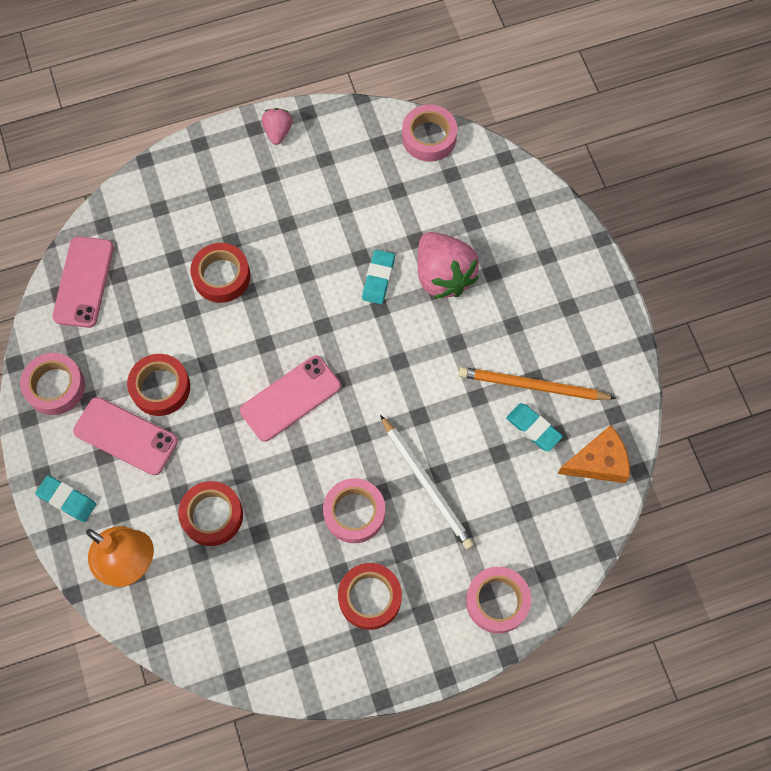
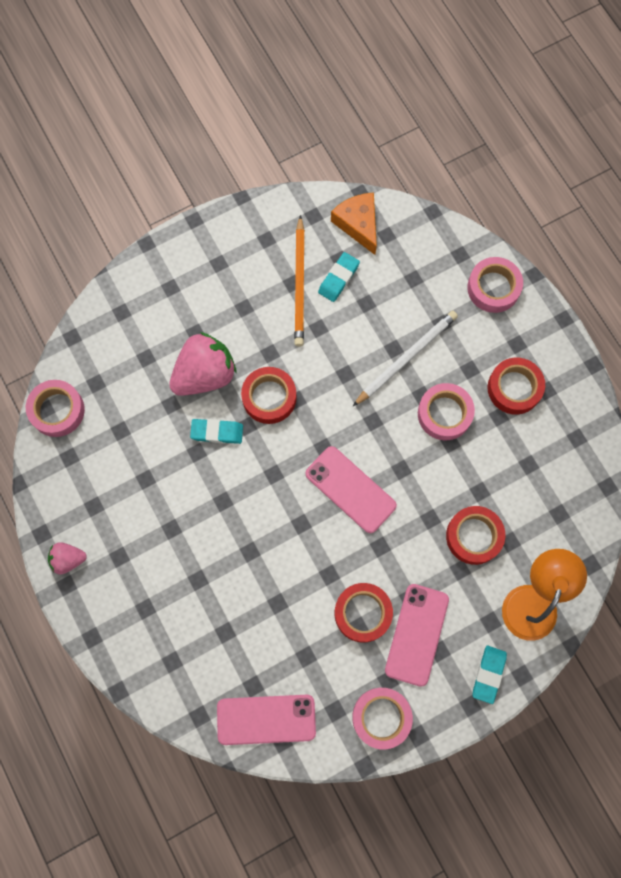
camera: 100 degrees left, 5 degrees up
(221, 276) = (238, 581): red tape -> red tape (269, 397)

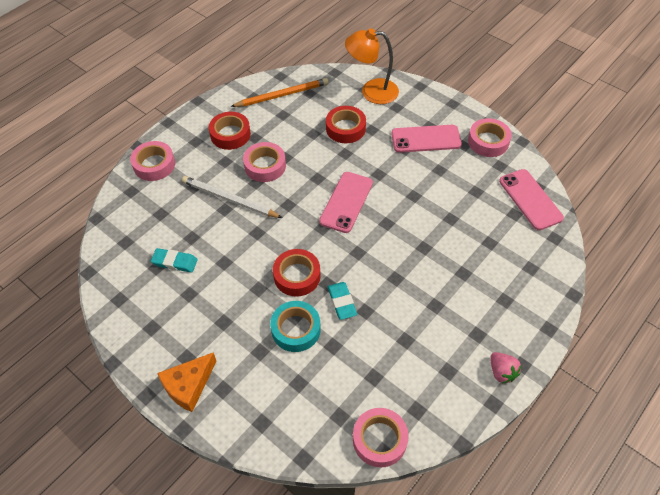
camera: 110 degrees left, 20 degrees down
(205, 374) = (296, 329): pink strawberry -> turquoise tape
(300, 283) = (187, 288): orange pencil -> orange pencil (282, 95)
(358, 224) = (120, 264): orange cheese -> orange cheese (188, 386)
(363, 613) = (429, 170): red tape -> none
(488, 674) = (429, 100): turquoise eraser -> none

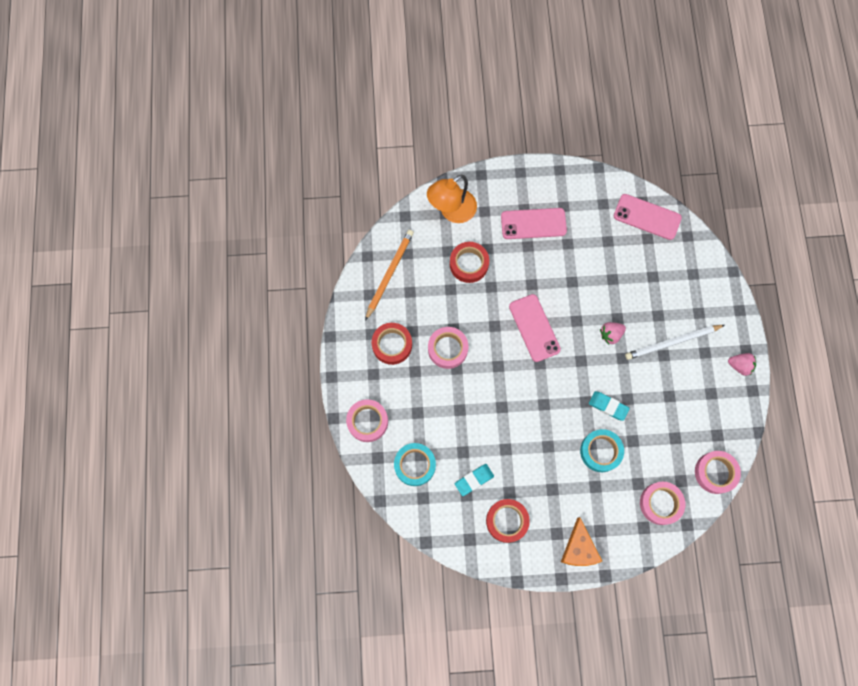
camera: 45 degrees left, 20 degrees up
(148, 216) = (415, 465): none -> turquoise tape
(230, 199) = (455, 399): white pencil -> white pencil (672, 342)
(297, 276) = (562, 414): red tape -> red tape (507, 521)
(404, 254) = (610, 334): none -> pink strawberry
(426, 139) = (533, 223): pink phone -> pink phone turned 45 degrees clockwise
(488, 141) = (577, 188): pink tape -> pink tape (660, 503)

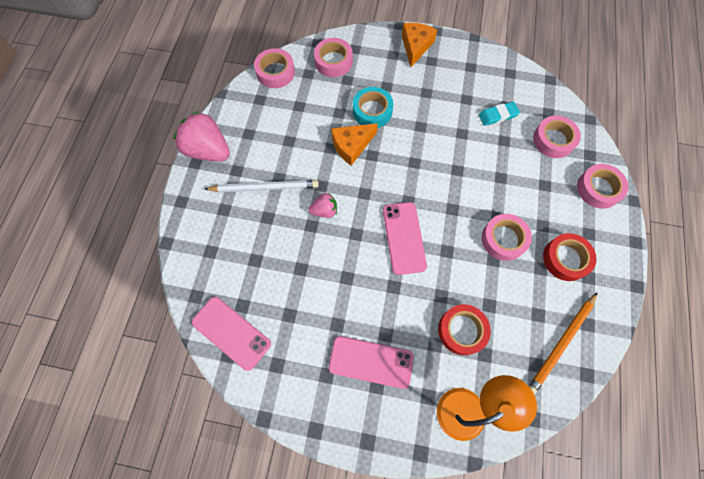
camera: 165 degrees left, 5 degrees down
(415, 465) = (553, 140): turquoise tape -> pink tape
(507, 521) = (474, 79): red tape -> none
(608, 406) = (352, 146): turquoise eraser -> orange cheese
(740, 365) = (209, 150): pink strawberry -> pink strawberry, size x1.93

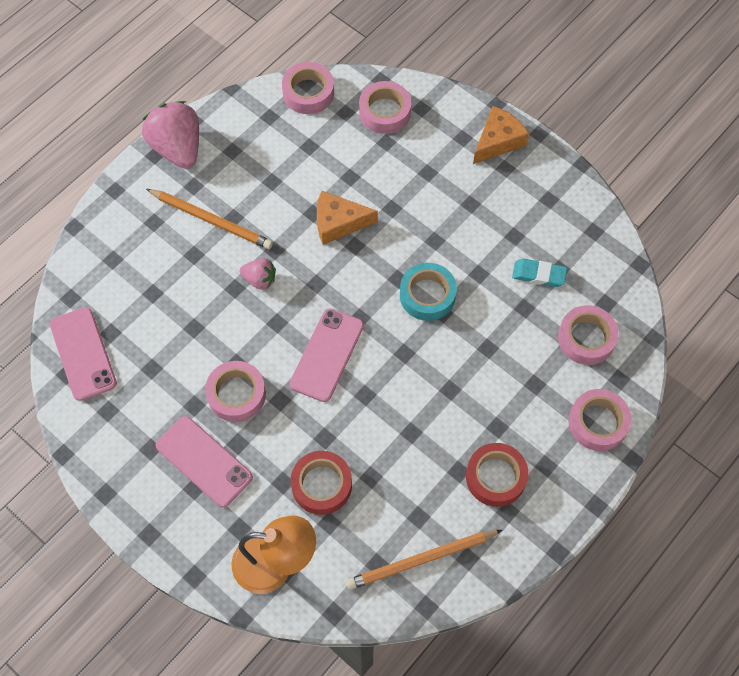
camera: 30 degrees right, 5 degrees down
(264, 187) = (211, 220): white pencil -> orange pencil
(372, 111) = (390, 194): turquoise tape -> turquoise tape (427, 295)
(503, 239) = (439, 417): pink tape -> pink tape (236, 394)

